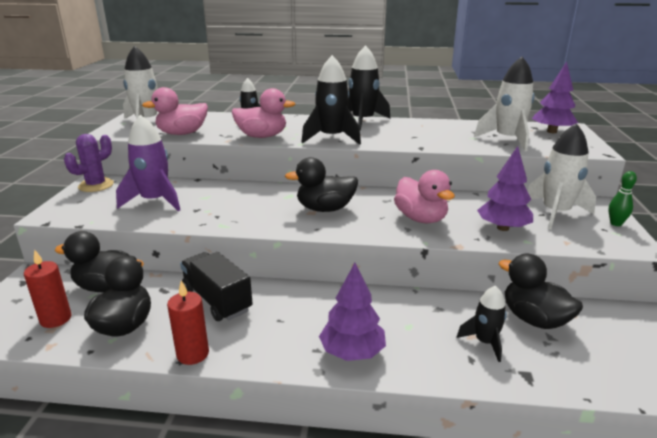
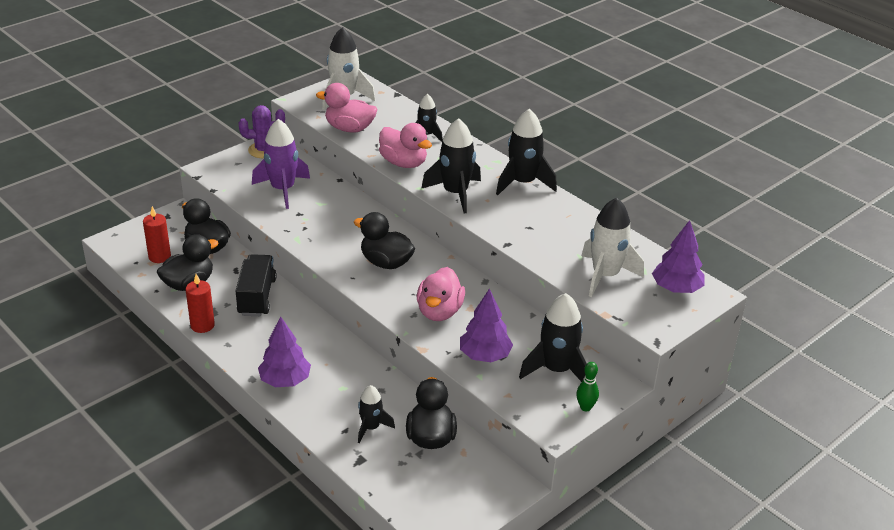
camera: 40 degrees right, 10 degrees up
(555, 213) = (556, 370): white rocket -> black rocket

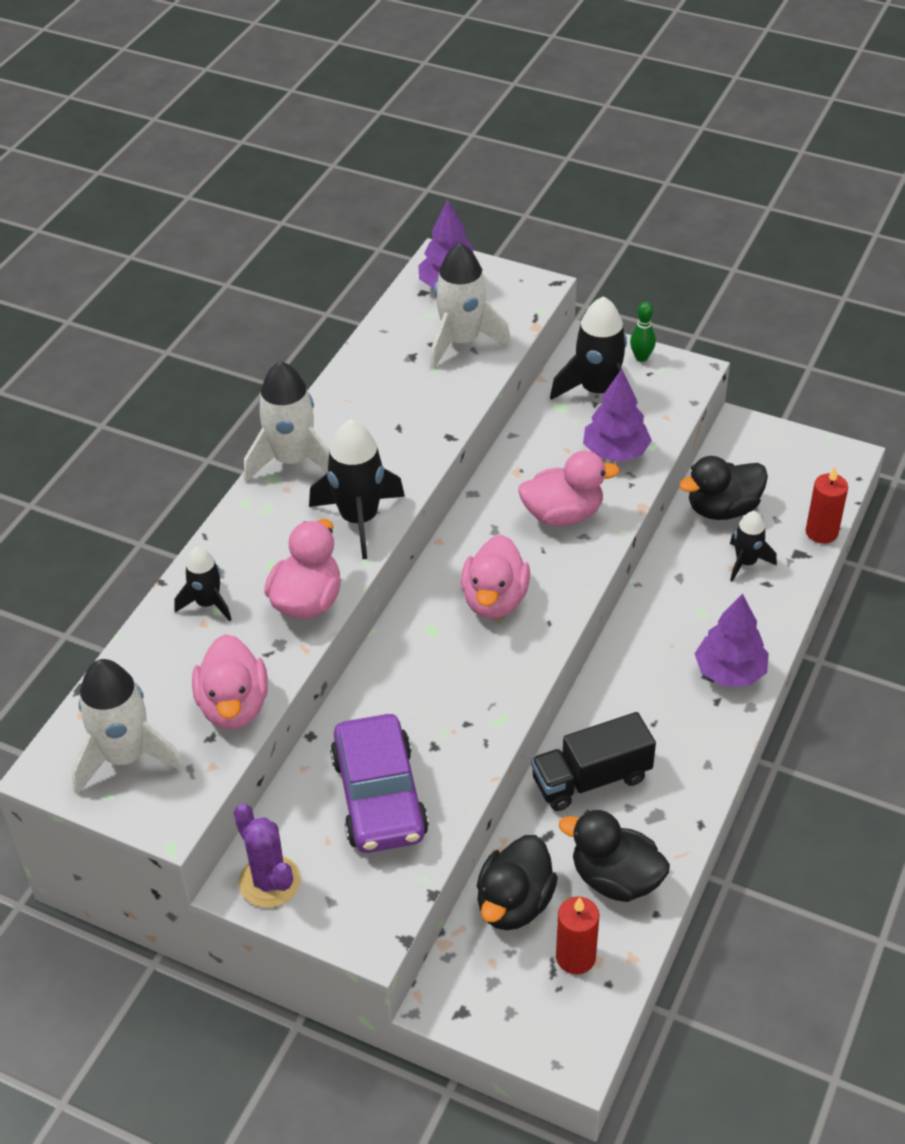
camera: 110 degrees left, 10 degrees up
(202, 325) = (691, 812): red candle -> red candle (821, 532)
(283, 190) = (379, 796): purple rocket -> purple car
(386, 263) = (494, 600): black duck -> pink duck
(523, 183) = (292, 461): black rocket -> white rocket

